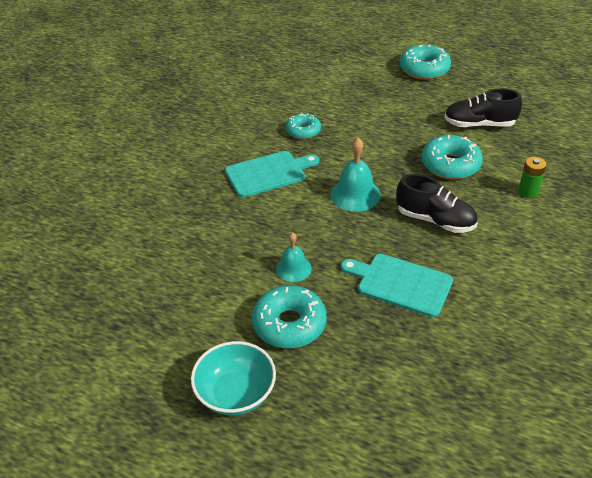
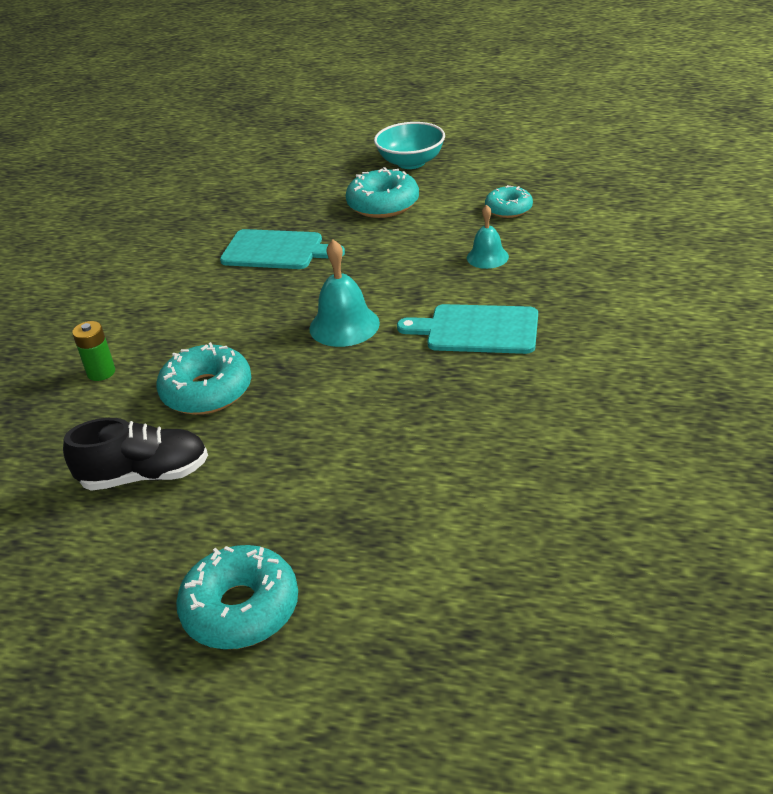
camera: 170 degrees right, 5 degrees down
(268, 173) = (477, 329): turquoise cutting board -> turquoise cutting board turned 45 degrees clockwise
(293, 268) = (396, 241): turquoise bell -> turquoise bell (487, 257)
(303, 131) = (455, 404): turquoise donut -> turquoise donut (508, 209)
(435, 220) = (235, 315): black shoe -> none

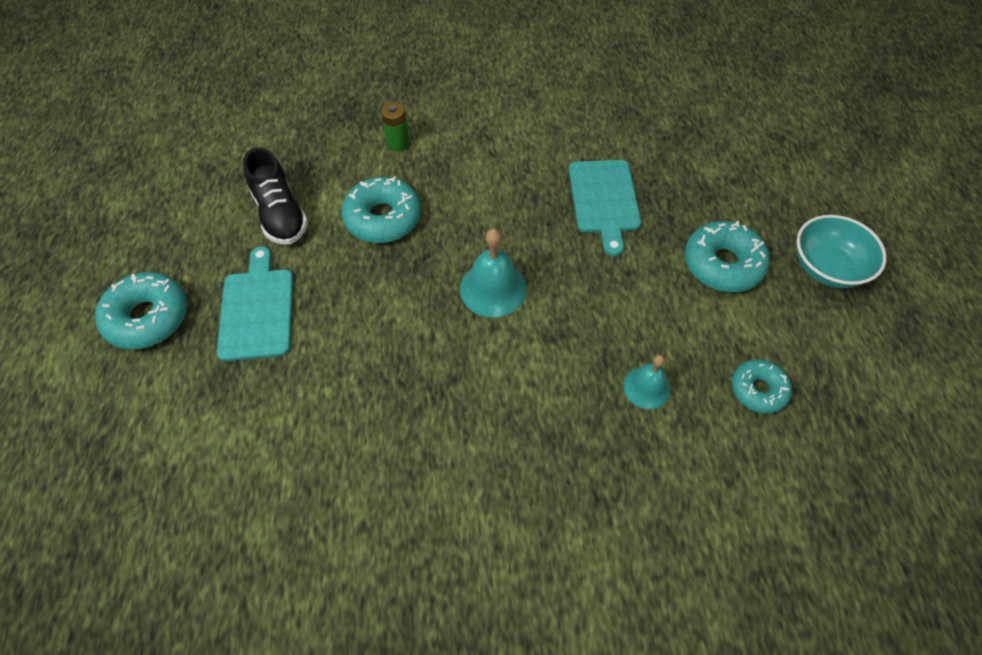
camera: 70 degrees right, 20 degrees up
(477, 329) = (509, 403): turquoise cutting board -> turquoise cutting board (257, 310)

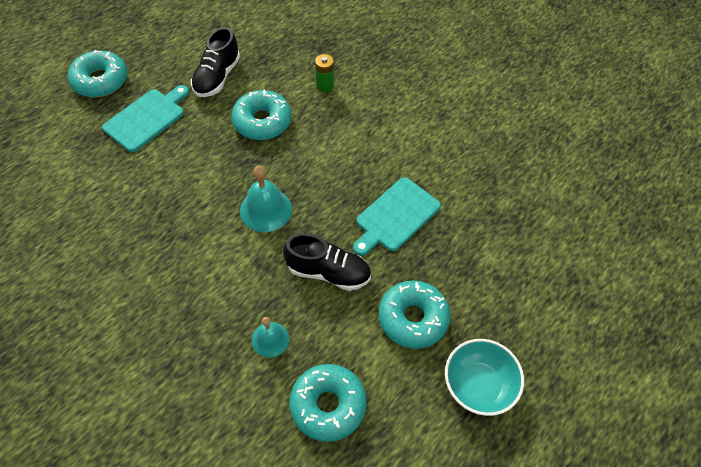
camera: 45 degrees right, 0 degrees up
(615, 290) = (328, 272): none -> black shoe
(758, 390) = (328, 405): turquoise donut -> turquoise donut, size x1.59

